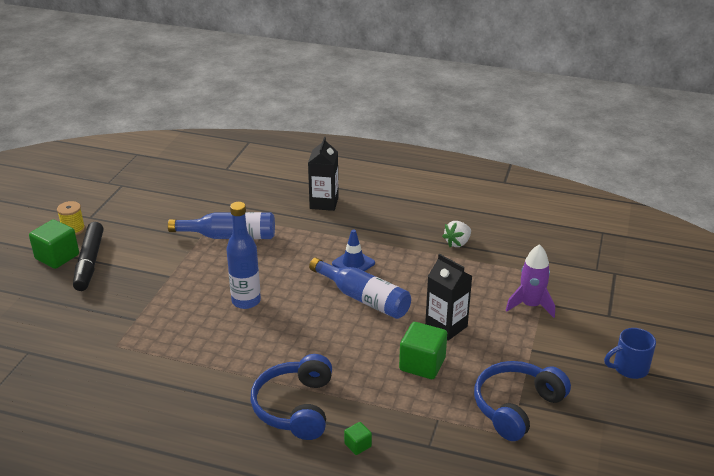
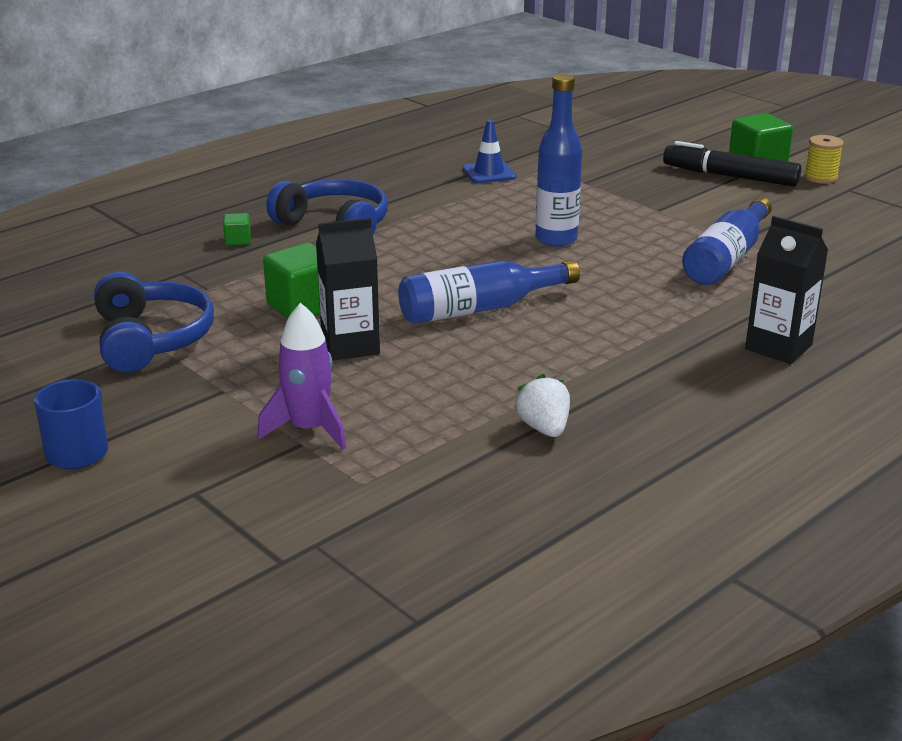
camera: 120 degrees right, 5 degrees down
(353, 263) = (572, 324): blue traffic cone -> blue traffic cone (489, 173)

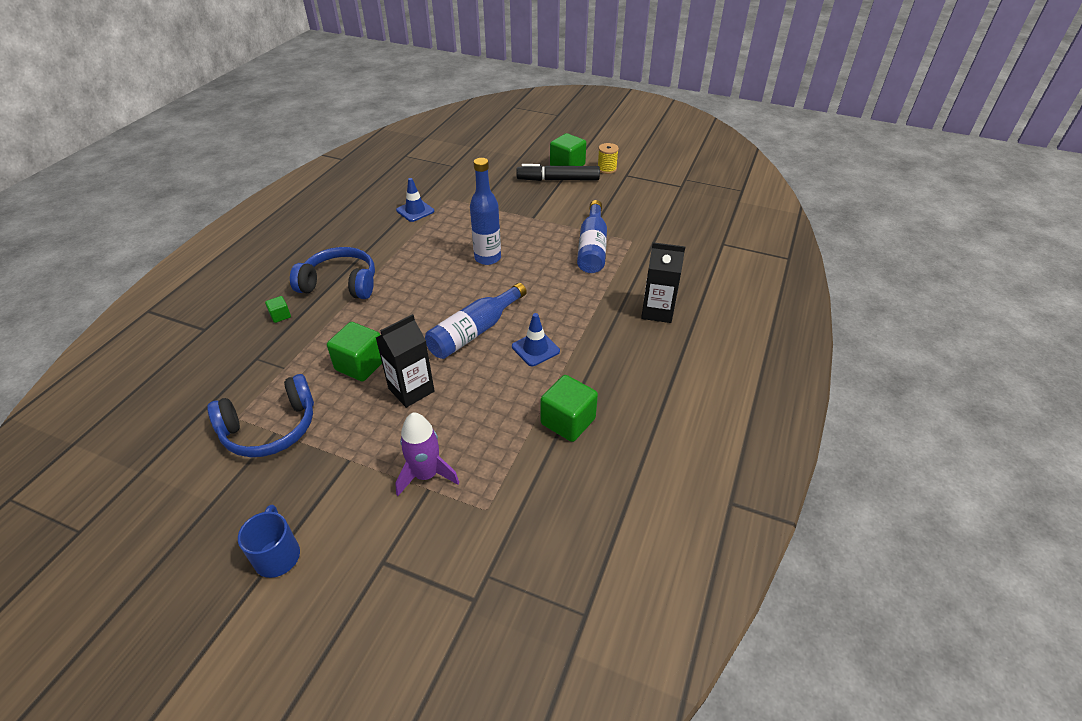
camera: 25 degrees left, 15 degrees up
(152, 339) = (270, 428): blue headphones -> blue headphones turned 105 degrees clockwise
(544, 428) = (568, 421): white strawberry -> green cube
(554, 345) = (535, 349): none -> blue traffic cone

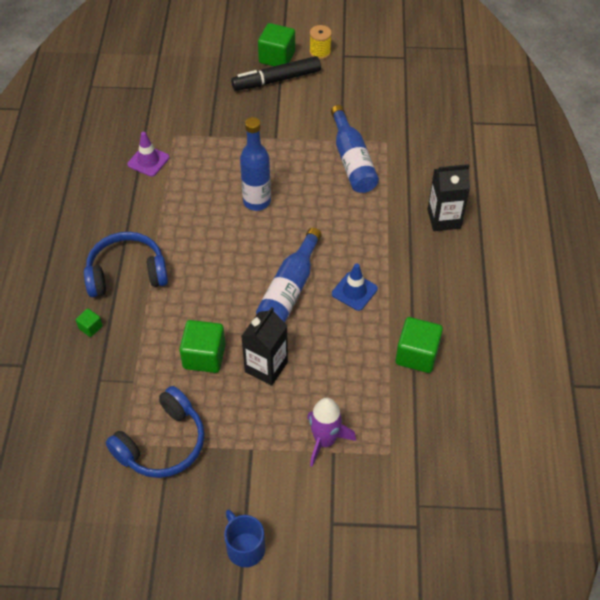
camera: 20 degrees left, 10 degrees up
(415, 211) = (148, 161): blue traffic cone -> purple traffic cone

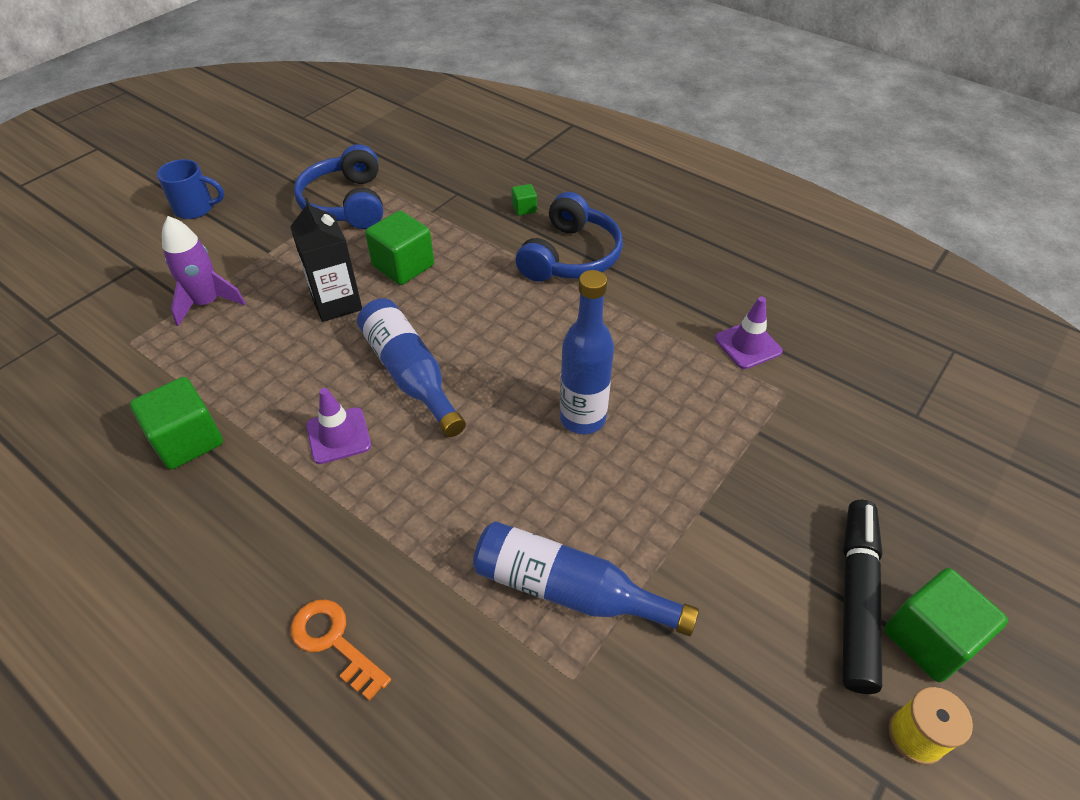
camera: 125 degrees right, 5 degrees down
(354, 291) = (338, 435): blue traffic cone -> purple traffic cone
(444, 219) = (334, 642): black carton -> orange key

